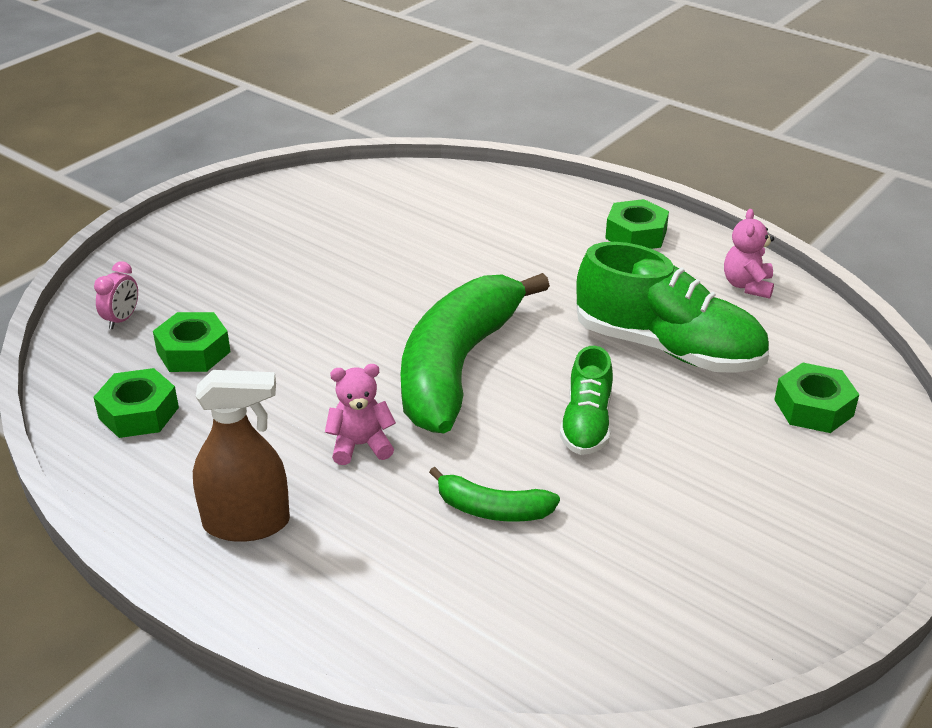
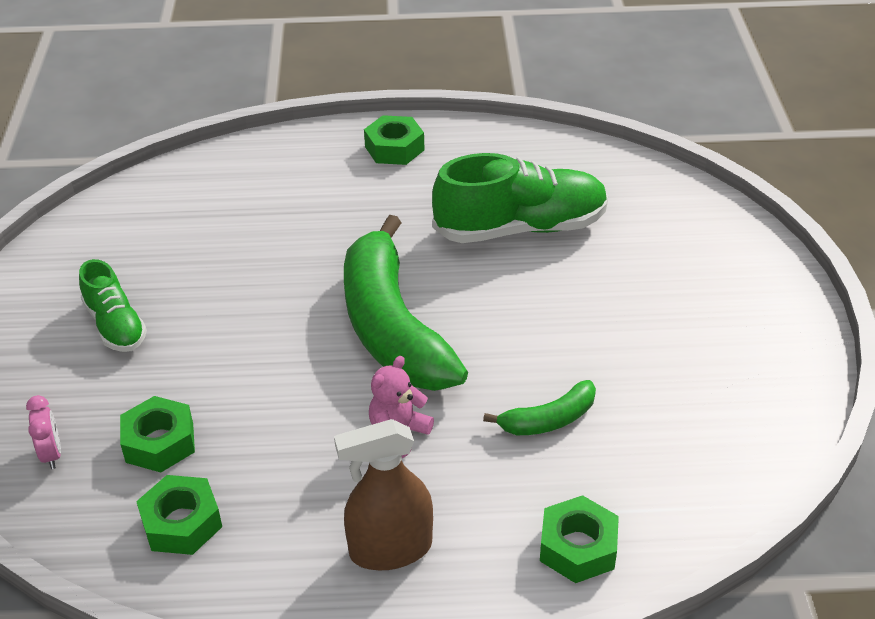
camera: 40 degrees left, 5 degrees up
(246, 523) = (390, 549): brown spray bottle -> brown spray bottle turned 150 degrees counterclockwise
(586, 423) = (534, 317): green shoe -> green shoe (115, 325)
(747, 285) = (516, 150): pink teddy bear -> none
(813, 407) = (656, 220): green nut -> green nut (578, 547)

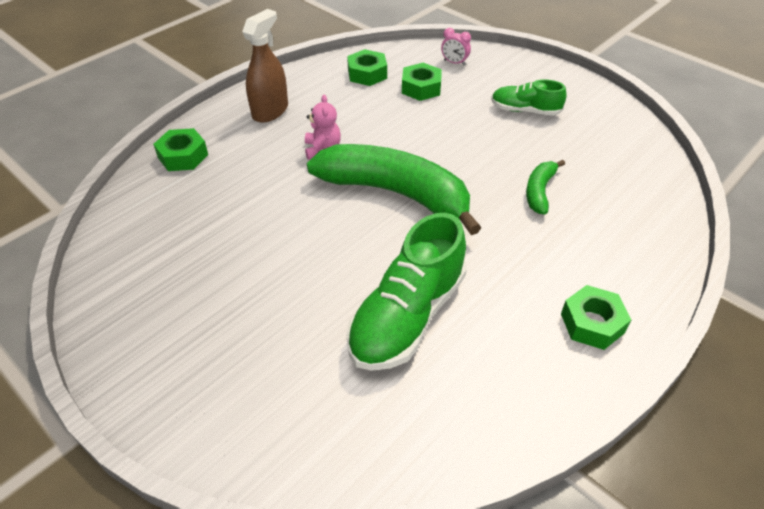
camera: 135 degrees right, 5 degrees up
(548, 420) = (251, 200): green banana -> green banana (539, 191)

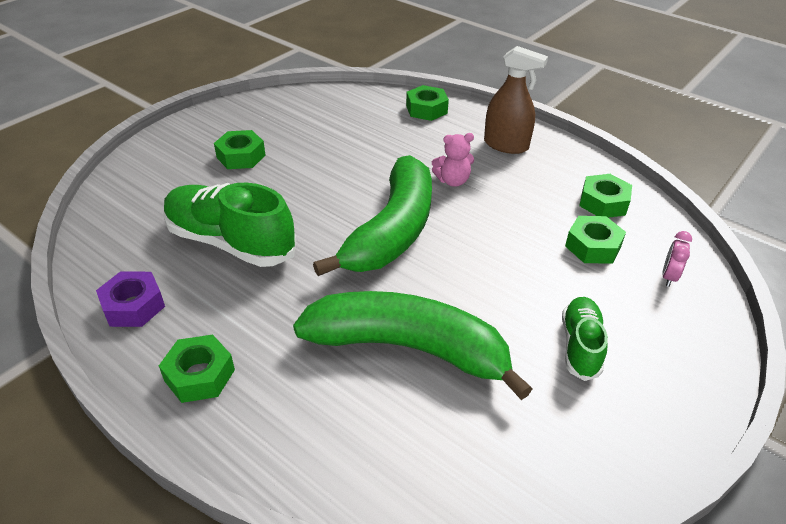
camera: 85 degrees right, 5 degrees down
(236, 320) = (241, 156): none -> green nut
(511, 393) = (133, 306): none -> purple nut
(539, 191) = (409, 348): green banana -> green banana, size x2.23

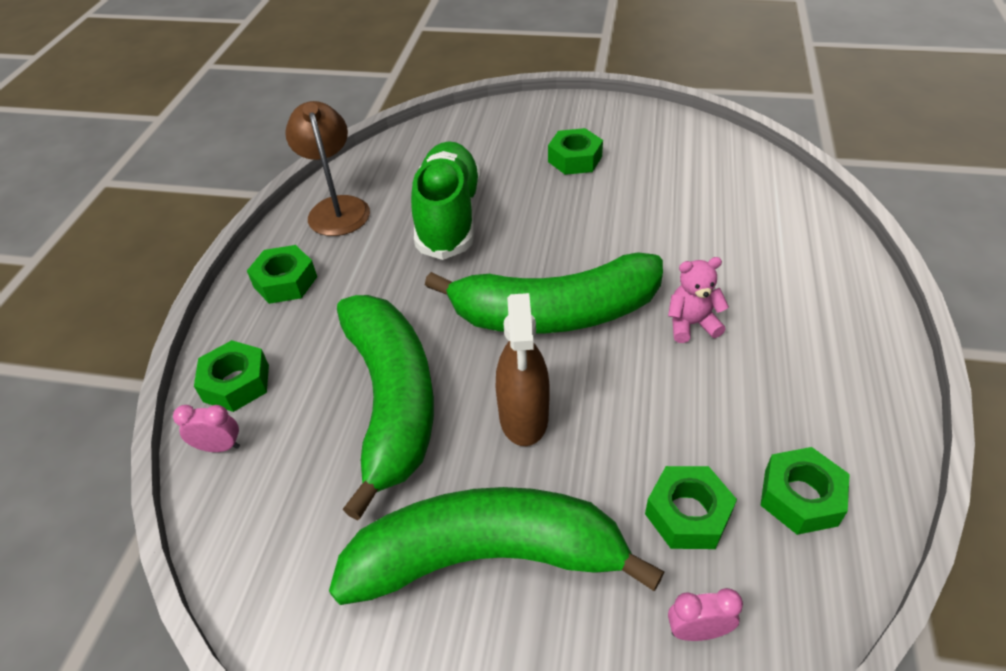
camera: 65 degrees right, 5 degrees up
(133, 306) = (337, 208): purple nut -> brown lamp
(375, 485) = (219, 447): none -> pink clock
(426, 109) = (815, 241): green nut -> green nut (236, 383)
(452, 181) = (691, 324): pink teddy bear -> pink teddy bear turned 120 degrees clockwise
(506, 145) = (823, 344): brown spray bottle -> brown spray bottle (523, 417)
(580, 346) = (487, 557): green shoe -> green banana

